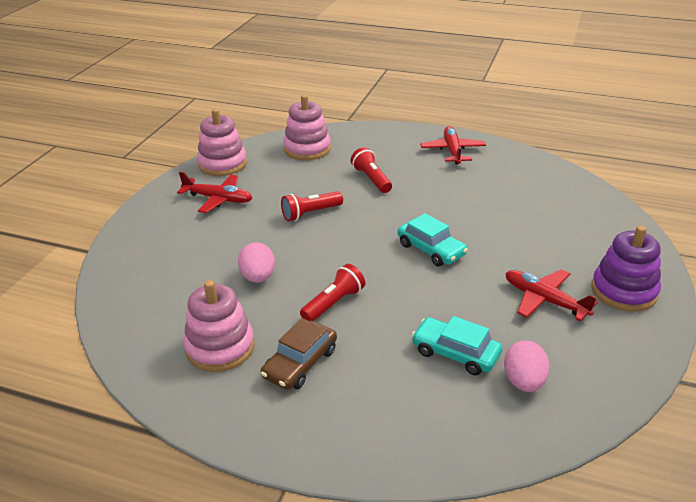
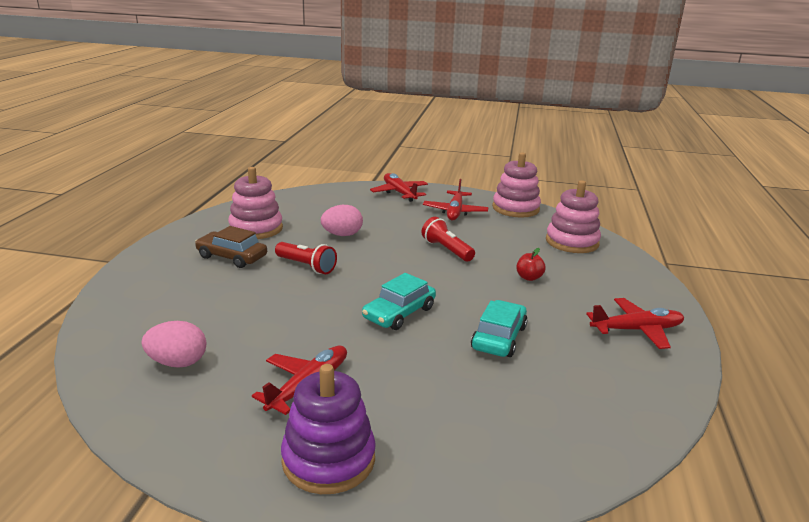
camera: 80 degrees right, 10 degrees down
(146, 230) = (399, 193): none -> red plane
(371, 179) = (529, 277): red flashlight -> red apple
(455, 353) = (229, 325): turquoise car -> turquoise car (499, 338)

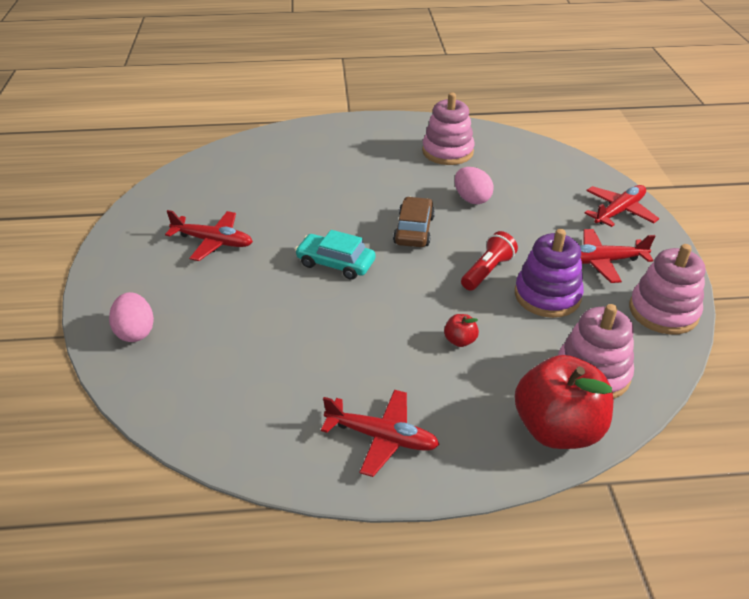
camera: 75 degrees right, 15 degrees up
(178, 363) = (224, 182): pink egg -> pink egg (135, 332)
(232, 257) = (385, 156): brown car -> brown car (414, 230)
(306, 266) = (392, 196): red flashlight -> none
(328, 459) = (137, 268): purple stacking toy -> purple stacking toy (547, 296)
(499, 338) = (320, 330): turquoise car -> none
(624, 264) = (557, 429): none -> red apple
(636, 330) = (381, 437): red plane -> red plane turned 45 degrees counterclockwise

